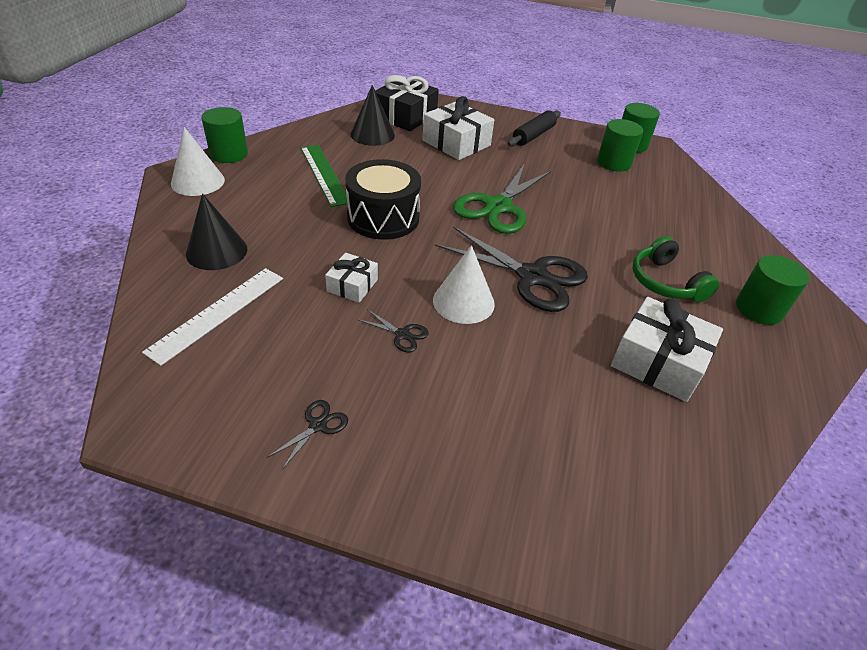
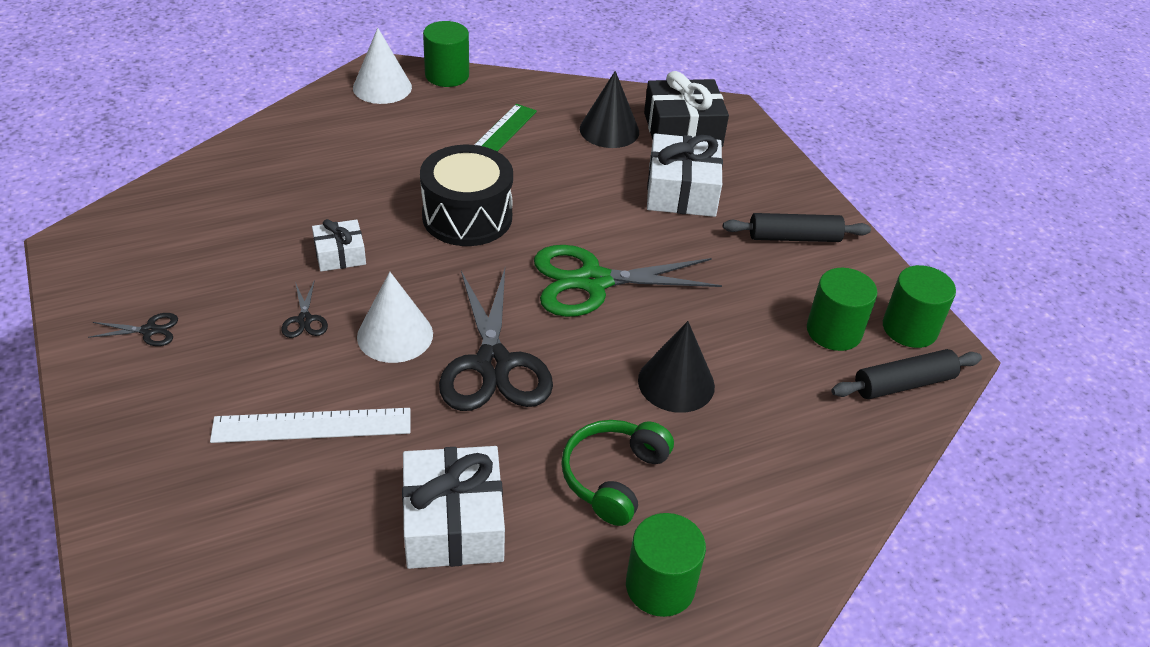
camera: 50 degrees right, 0 degrees up
(217, 251) = (299, 157): black cone -> black cone (676, 383)
(218, 313) = (223, 205): white ruler -> white ruler (312, 425)
(667, 166) = (903, 384): none -> black rolling pin

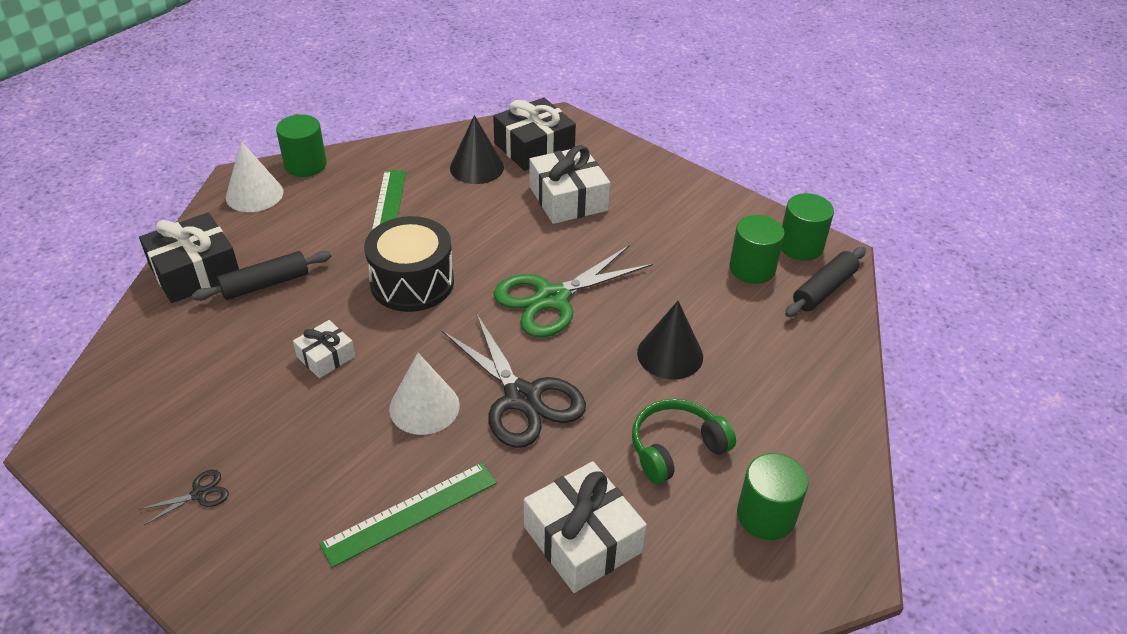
camera: 25 degrees left, 0 degrees up
(283, 138) = (195, 271): none -> black gift
(304, 320) = (336, 426): black scissors -> none
(312, 425) = (410, 513): white ruler -> green ruler
(613, 477) = (675, 448): green headphones -> green headphones turned 60 degrees clockwise
(794, 237) = (676, 206): black rolling pin -> black rolling pin (265, 284)

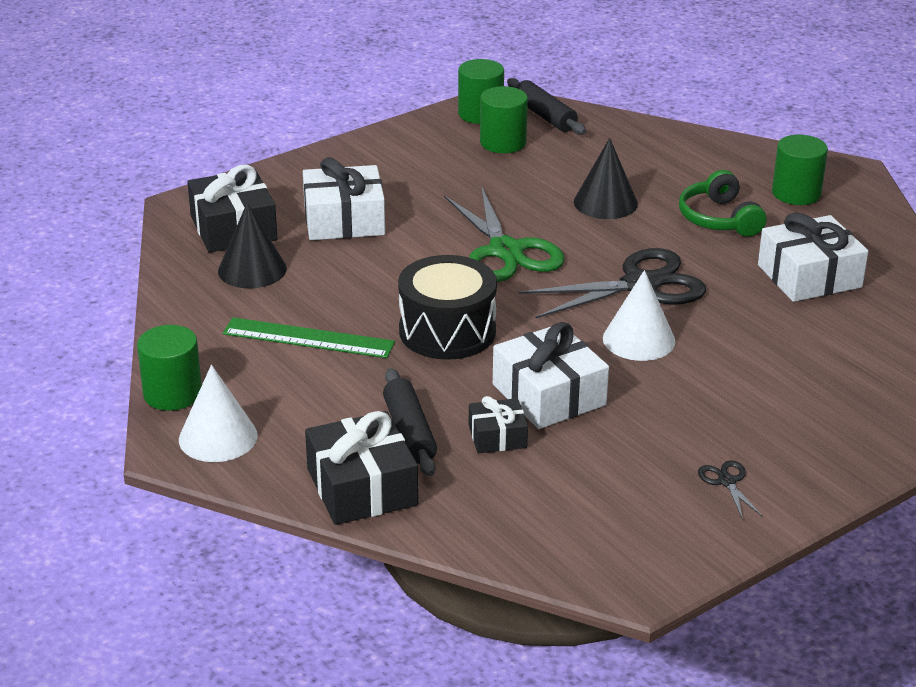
camera: 75 degrees left, 10 degrees down
(262, 334) = (497, 436): none -> black gift
(326, 356) = (548, 395): white gift -> white gift, size x1.78
(410, 513) = (769, 358): green ruler -> none

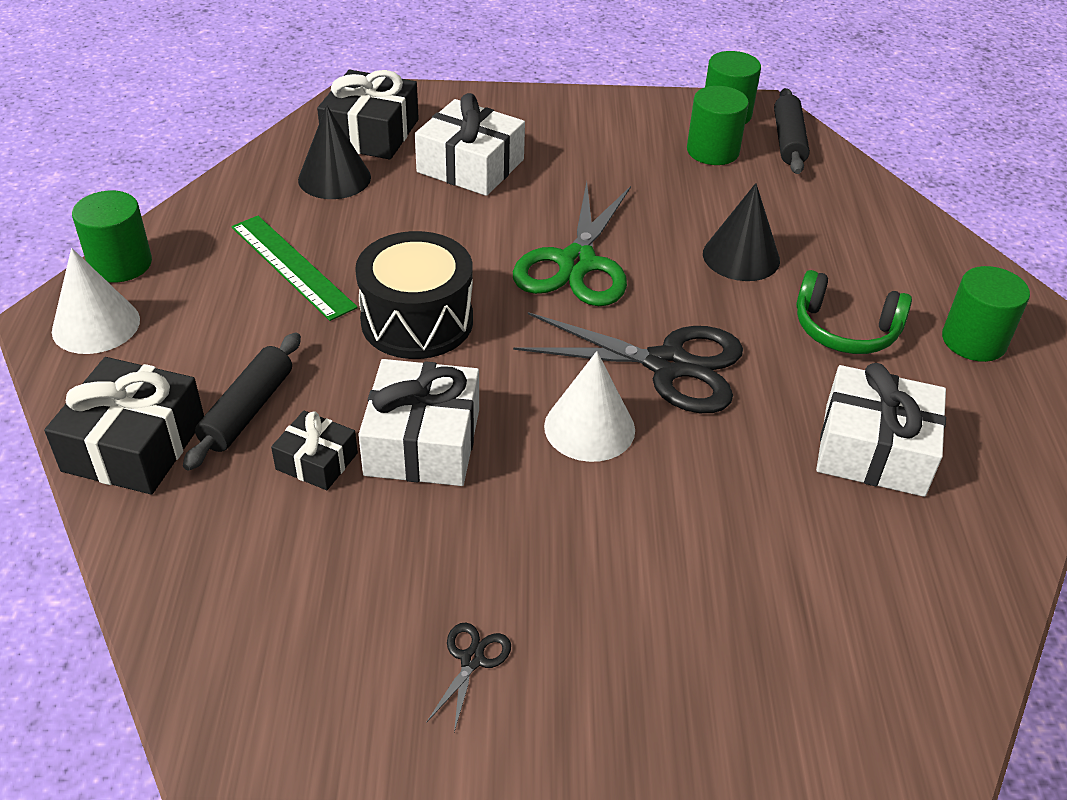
camera: 35 degrees right, 10 degrees up
(719, 219) = (845, 330): green headphones -> green headphones turned 90 degrees counterclockwise

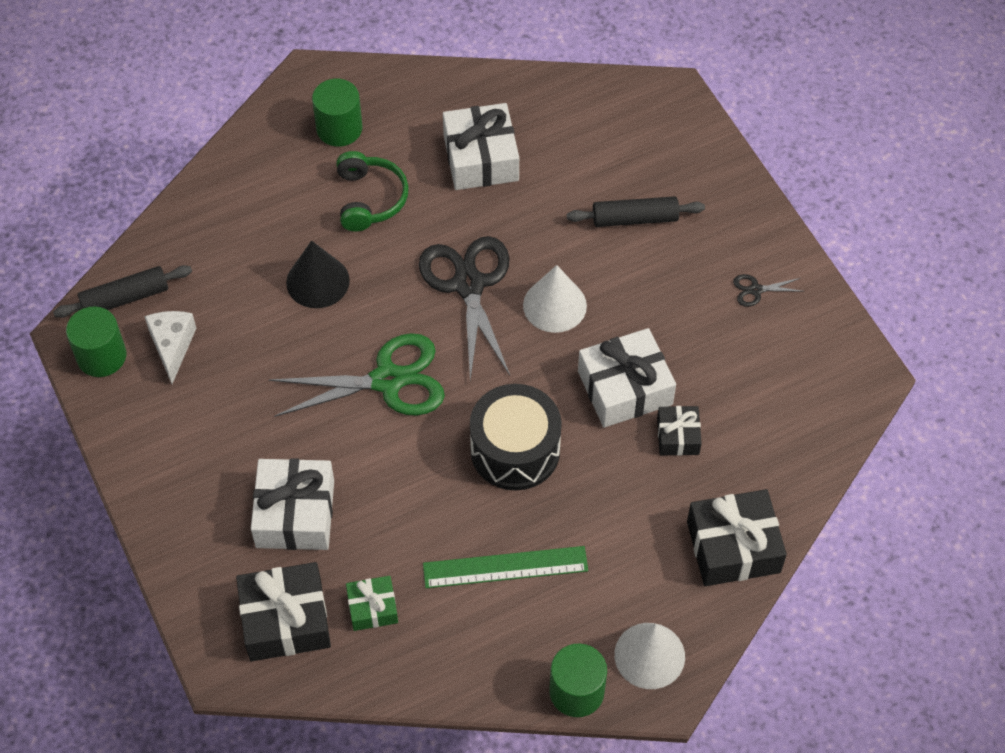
camera: 115 degrees left, 15 degrees up
(248, 410) = (663, 501): black rolling pin -> black rolling pin (634, 218)
(292, 266) = (505, 567): green ruler -> green ruler turned 60 degrees clockwise
(334, 178) = (372, 608): black cone -> green gift
(712, 151) = (172, 346): green cylinder -> white cheese

